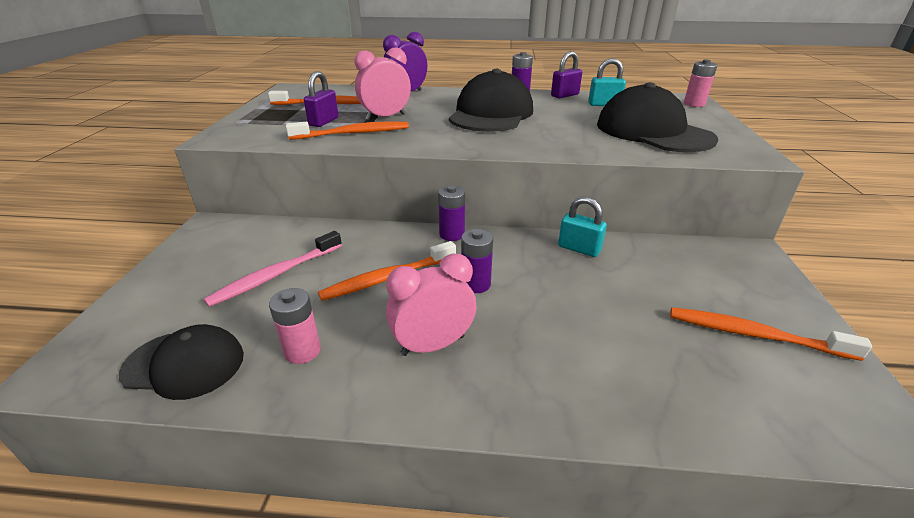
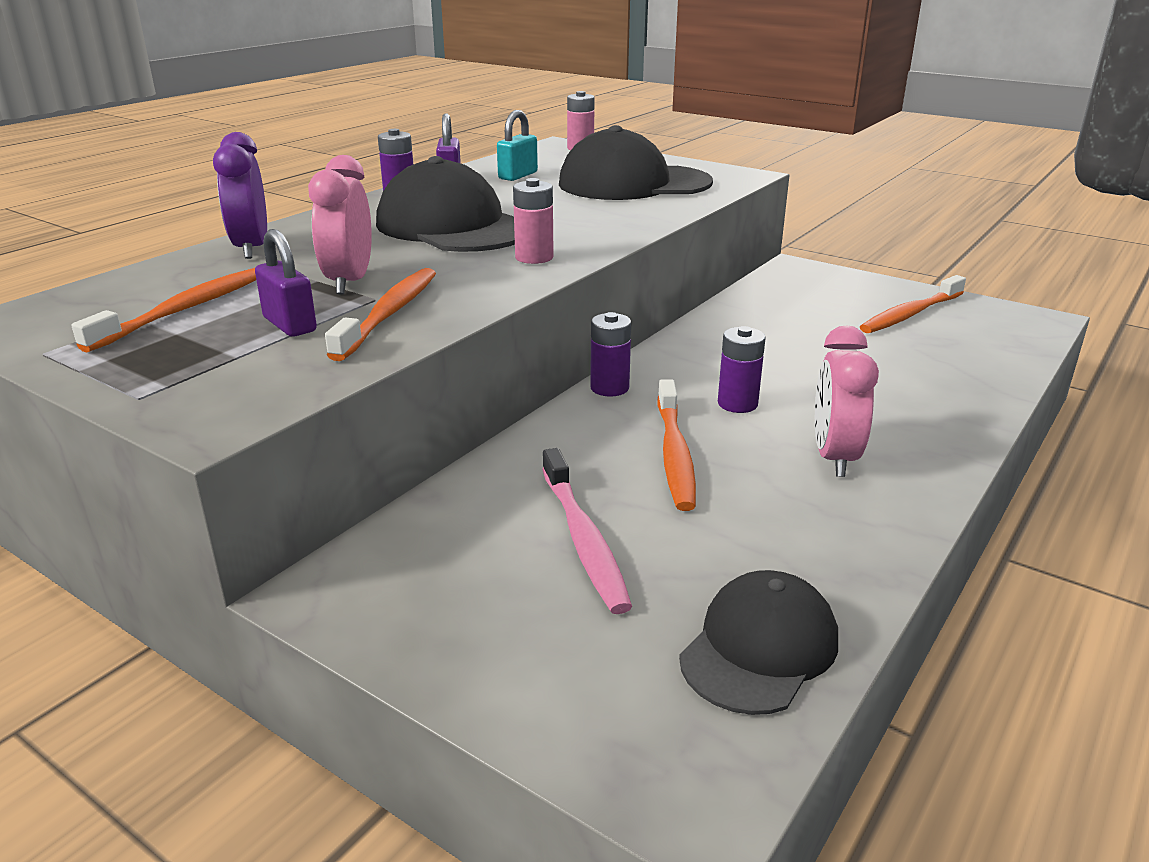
camera: 60 degrees left, 5 degrees down
(302, 351) = (791, 544): pink battery -> pink battery (534, 257)
(579, 249) = (717, 331): turquoise padlock -> none

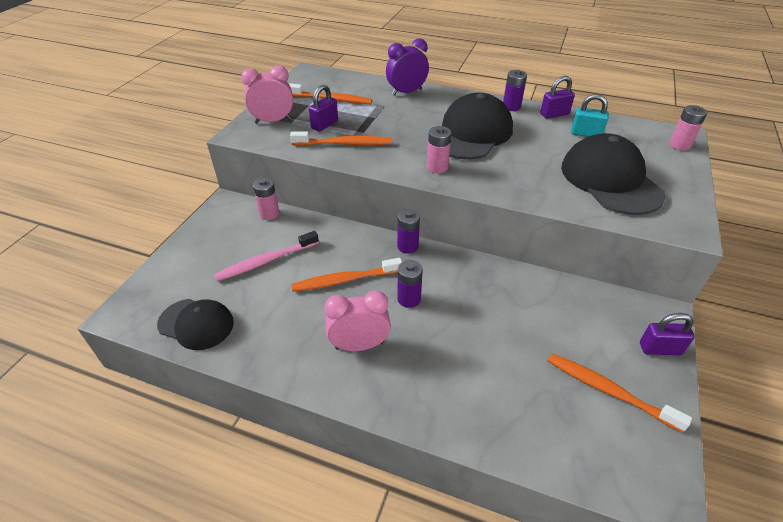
camera: 75 degrees right, 15 degrees up
(349, 282) = (377, 125): pink clock -> pink clock (273, 121)
(414, 525) = (269, 214): none -> pink battery
(848, 279) = (660, 349): none -> purple padlock

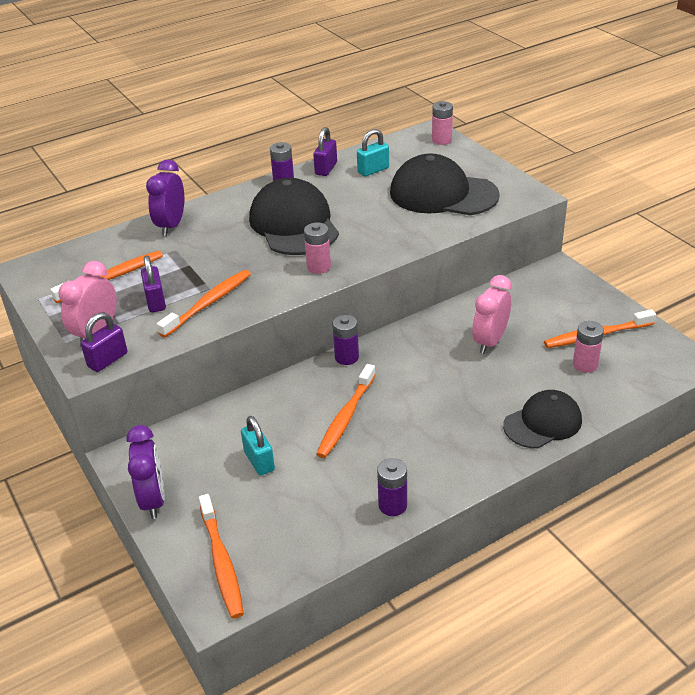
camera: 50 degrees left, 5 degrees down
(160, 295) = (221, 562): none -> orange toothbrush
(196, 324) = (295, 546): black cap -> black cap (543, 423)
(198, 235) = (153, 500): none -> purple clock
(266, 261) = (259, 461): pink toothbrush -> turquoise padlock
(269, 214) = (186, 429): pink battery -> pink battery (585, 364)
(359, 345) = (433, 443): pink clock -> pink clock (490, 341)
(409, 299) = (411, 388): purple battery -> purple battery (392, 505)
(660, 349) = (584, 290): purple padlock -> purple padlock (107, 360)

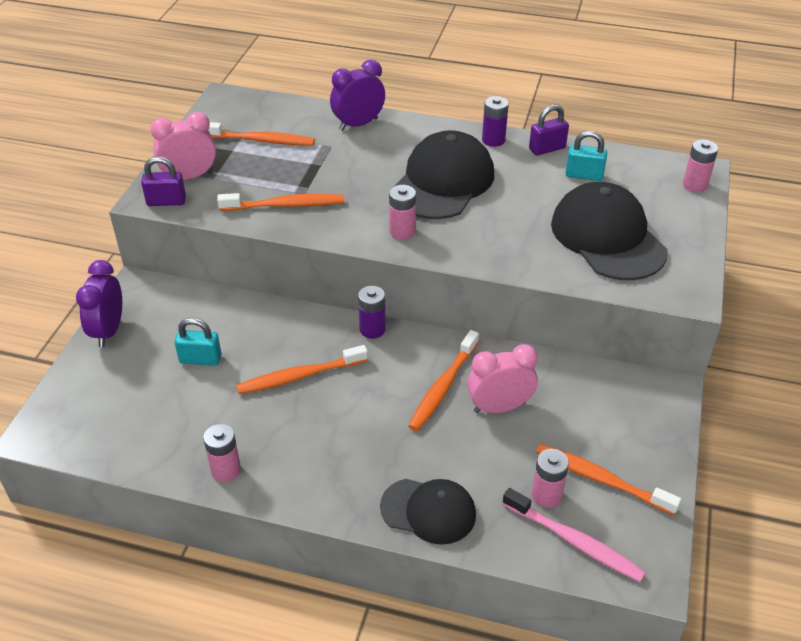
camera: 45 degrees right, 5 degrees up
(153, 500) = (108, 331): purple clock -> purple clock turned 150 degrees clockwise
(156, 301) = (257, 179): purple padlock -> none
(221, 562) = (79, 409): orange toothbrush -> orange toothbrush (443, 387)
(259, 461) = (200, 359): turquoise padlock -> turquoise padlock turned 75 degrees clockwise
(392, 505) = (226, 470): purple battery -> pink battery
(632, 374) = (574, 541): none -> pink toothbrush

